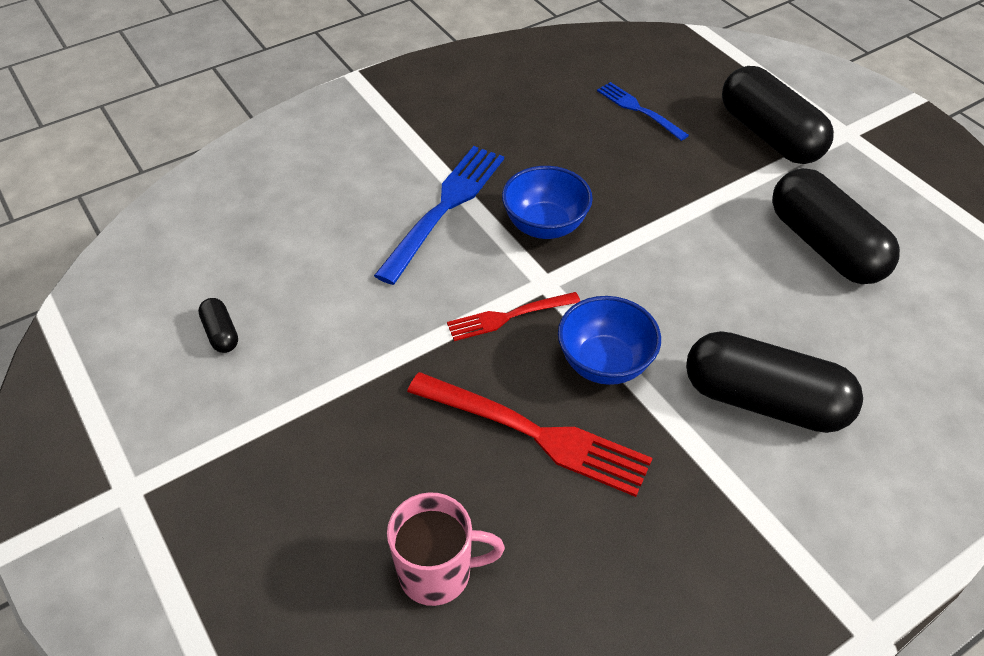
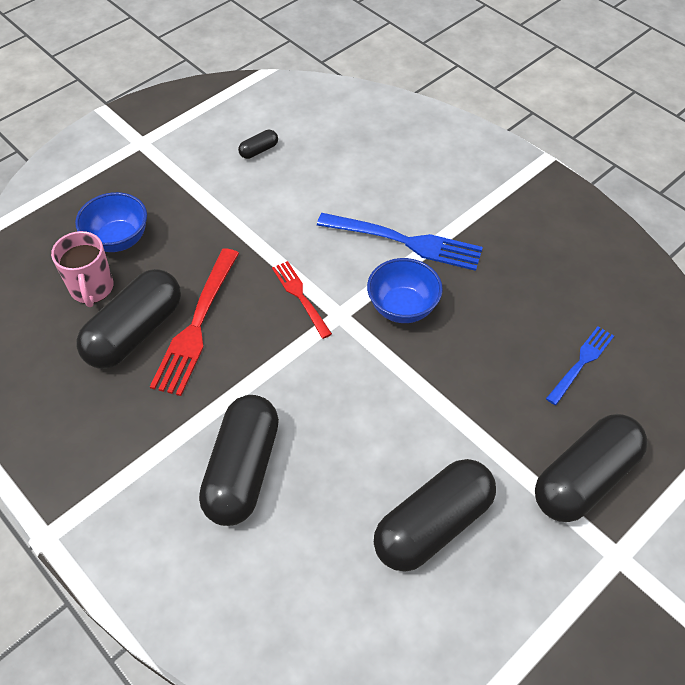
camera: 80 degrees right, 5 degrees up
(535, 513) = (135, 332): none -> black capsule
(604, 363) = (265, 360): blue bowl -> blue bowl (118, 240)

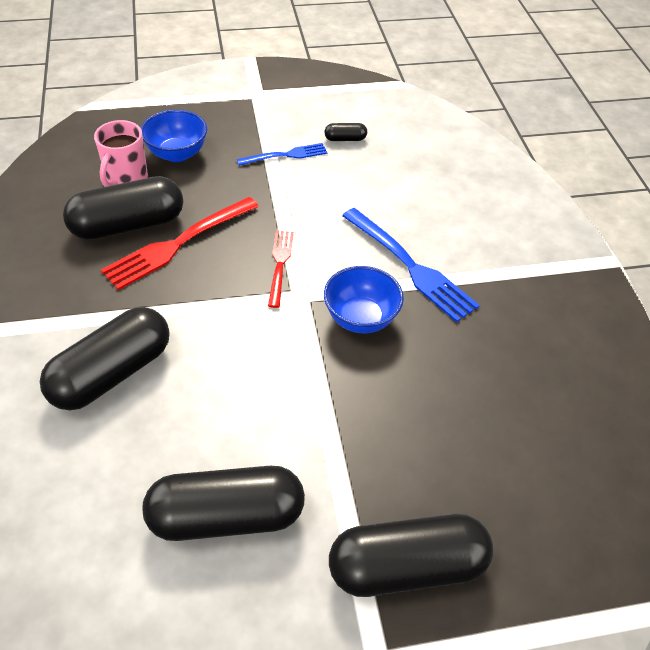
camera: 30 degrees right, 5 degrees down
(581, 363) = (494, 458): blue fork -> blue fork (286, 155)

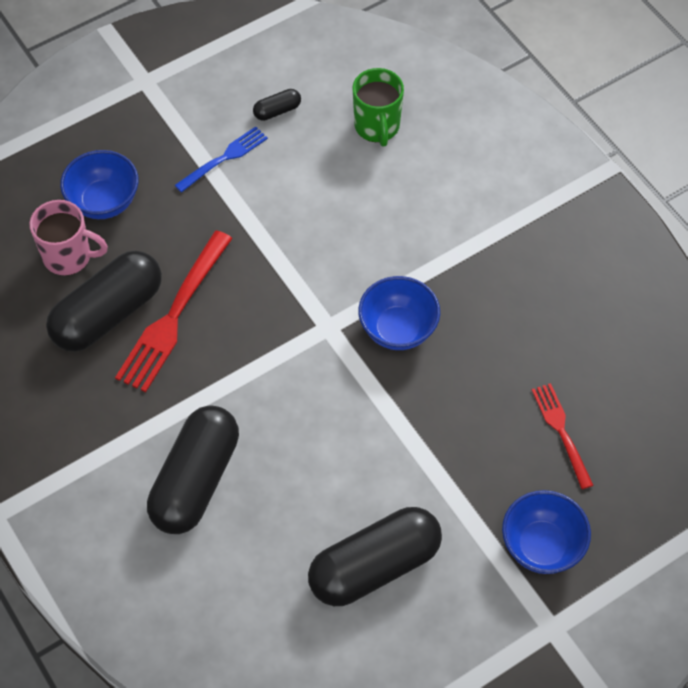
camera: 20 degrees left, 10 degrees up
(126, 179) = (69, 257): pink mug -> pink mug turned 75 degrees counterclockwise
(280, 265) = (290, 300): red fork -> red fork (561, 432)
(407, 567) = (541, 546): black capsule -> blue bowl
(410, 266) = (419, 251): blue fork -> none
(419, 172) = (377, 127): none -> green mug

